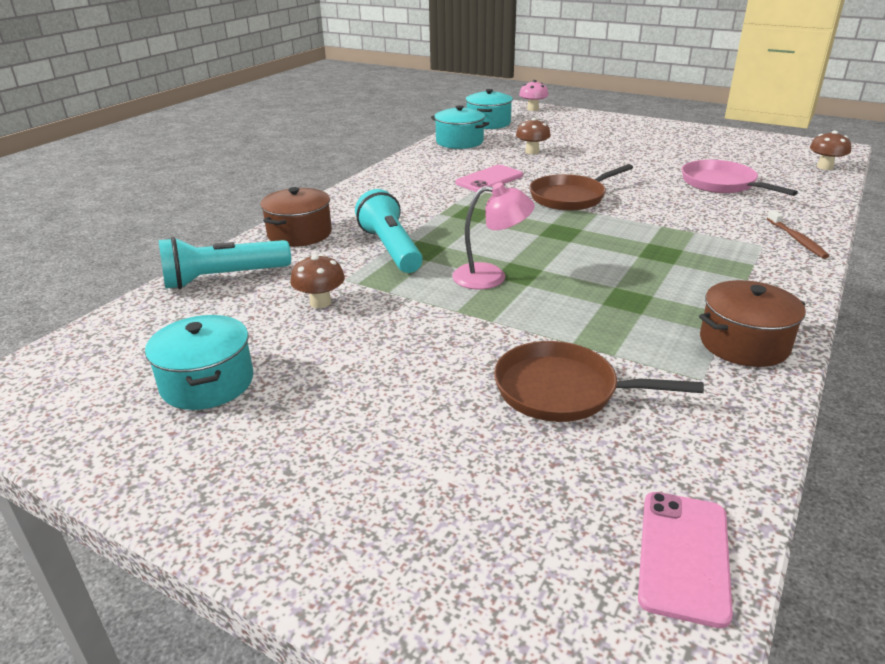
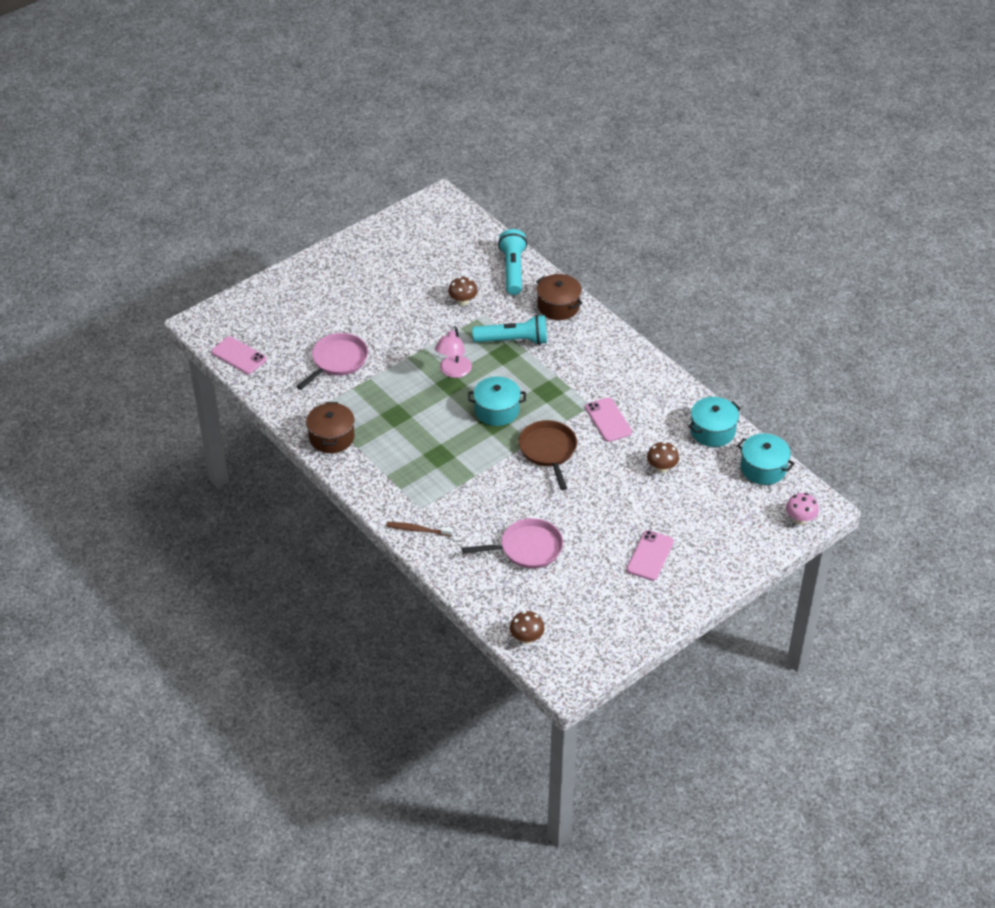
camera: 110 degrees right, 15 degrees up
(207, 383) = (411, 258): turquoise pot -> turquoise pot (497, 410)
(563, 390) = (337, 361): brown pan -> pink pan
(647, 142) = (650, 555): none -> pink phone

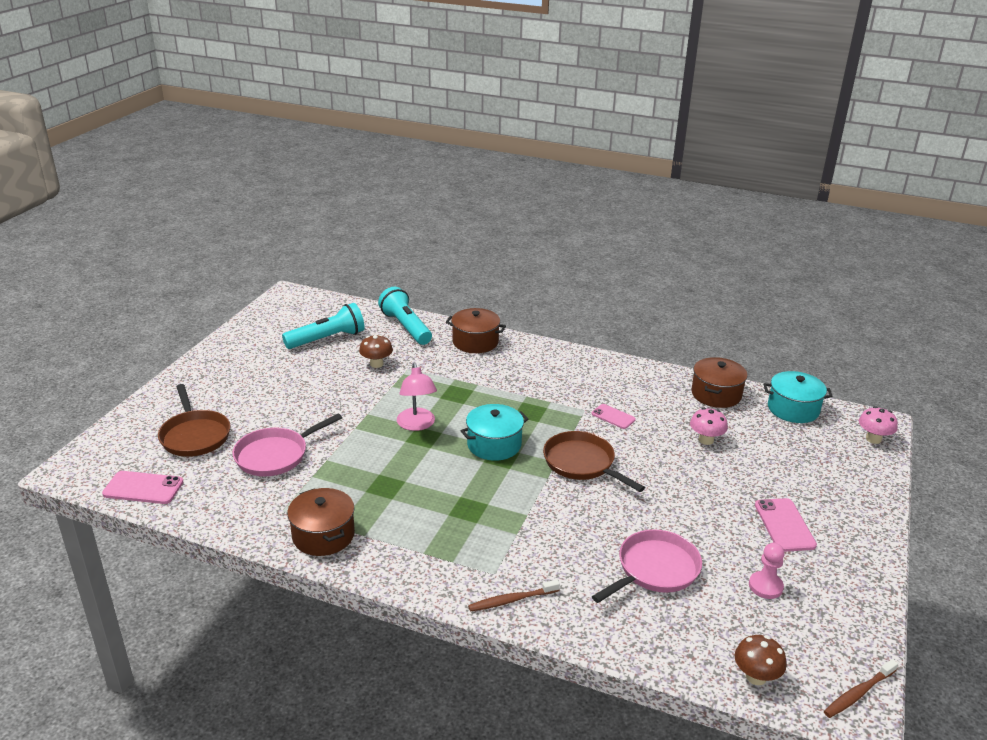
camera: 30 degrees left, 15 degrees down
(293, 323) = (195, 435): none -> brown pan
(337, 361) = (275, 455): pink pan -> pink pan turned 135 degrees counterclockwise
(513, 340) = (456, 380): turquoise flashlight -> turquoise flashlight (327, 339)
(580, 674) = (858, 693): none -> brown toothbrush
(591, 590) = (765, 586): none -> pink pawn
(608, 420) = (613, 417): pink phone -> pink phone, size x0.65
(661, 468) = (706, 440): brown mushroom -> pink mushroom
(712, 431) = (716, 394): turquoise pot -> brown pot

